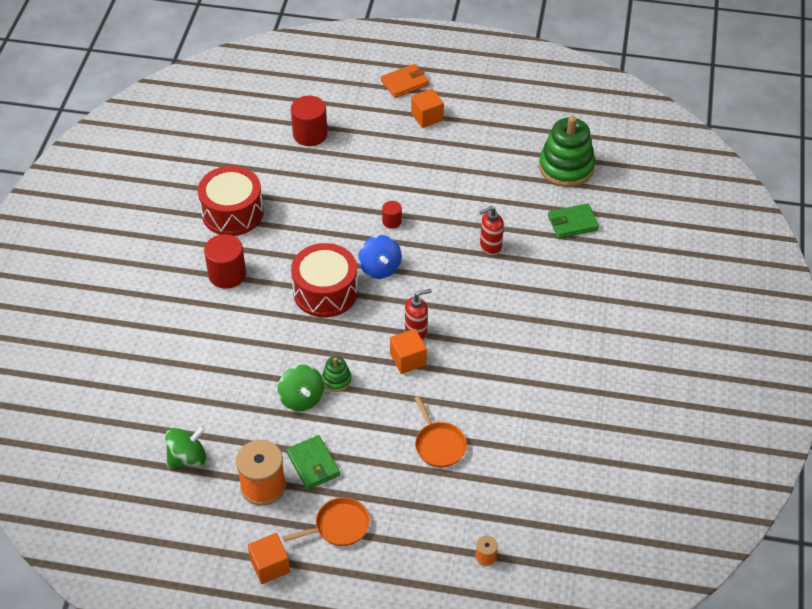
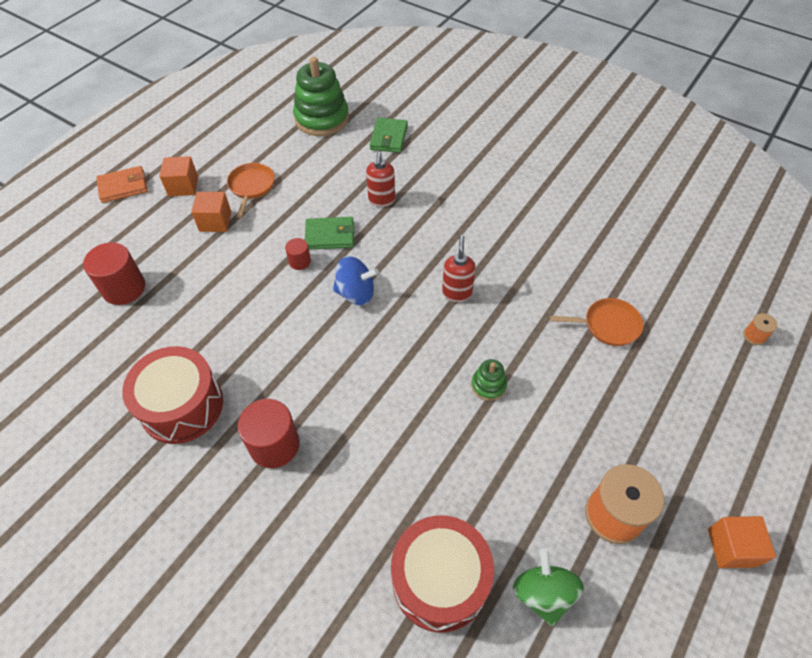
camera: 65 degrees left, 5 degrees up
(301, 398) = (500, 429): green spinning top -> none
(313, 464) = (597, 449): green wallet -> green wallet (330, 235)
(325, 292) = (360, 353): red drum -> red drum (440, 580)
(339, 526) = (690, 453): orange pan -> orange pan (251, 187)
(404, 83) = (123, 187): orange wallet -> orange wallet turned 75 degrees clockwise
(408, 359) = (489, 312): orange cube -> orange cube (215, 221)

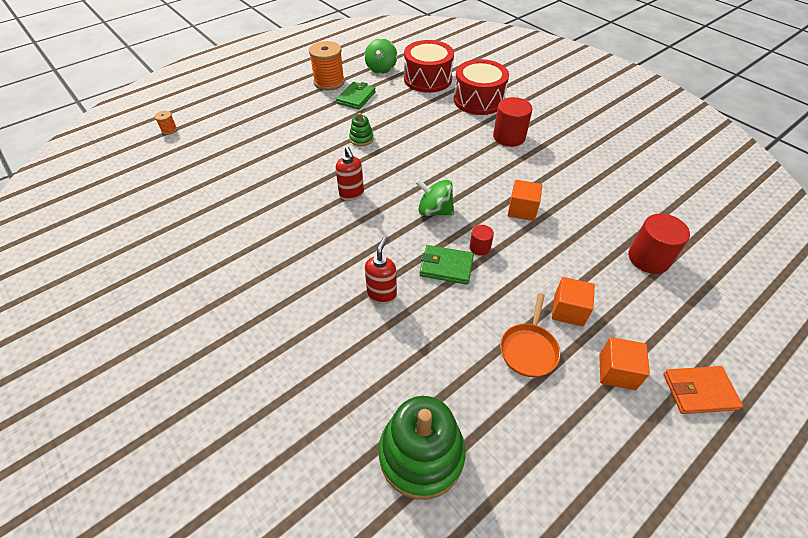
camera: 165 degrees left, 5 degrees down
(182, 406) = (574, 166): red drum -> red drum (478, 100)
(356, 293) = (434, 211): blue spinning top -> green spinning top
(389, 137) = (339, 387): green wallet -> green wallet (356, 98)
(457, 293) = (351, 194): red soap dispenser -> red soap dispenser turned 45 degrees counterclockwise
(608, 325) = (256, 153): orange pan -> none
(732, 547) = (283, 66): orange cube -> orange cube (522, 210)

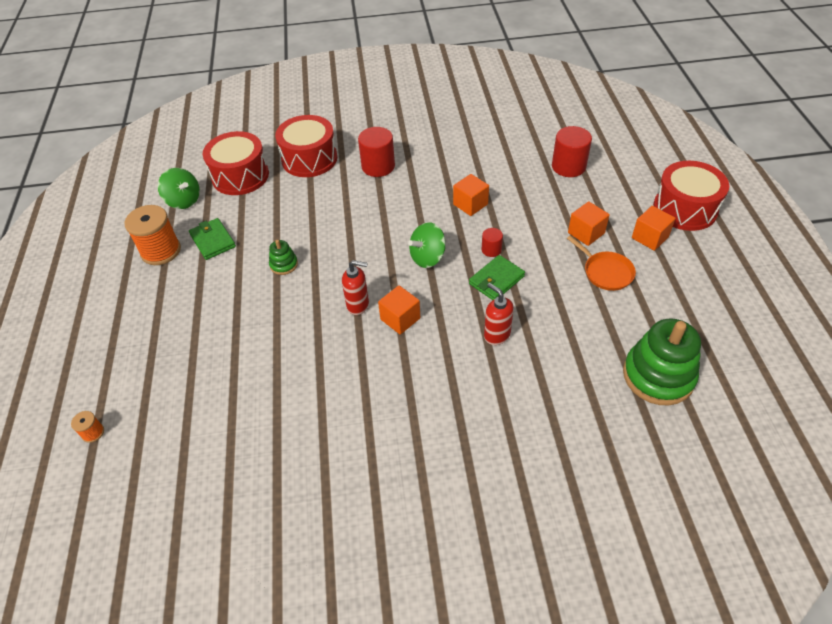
camera: 55 degrees left, 0 degrees up
(355, 224) = (400, 319): none -> orange cube
(699, 391) = (685, 209): orange wallet -> red drum

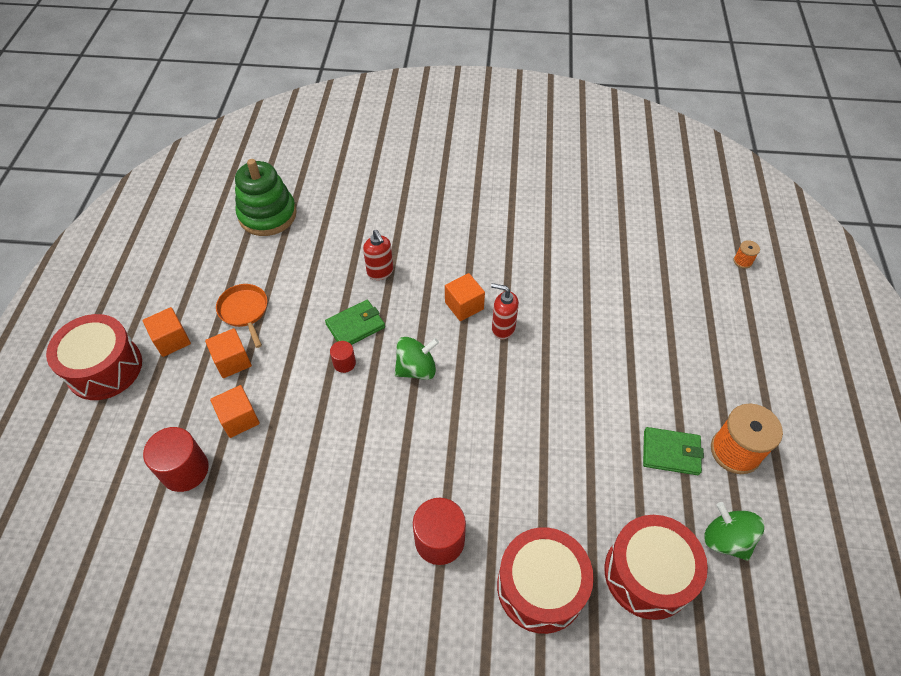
camera: 170 degrees left, 5 degrees up
(213, 241) = (671, 452): green wallet -> green wallet turned 60 degrees counterclockwise
(284, 264) = (580, 396): green stacking toy -> none
(470, 204) = (340, 435): orange cube -> orange cube (239, 419)

